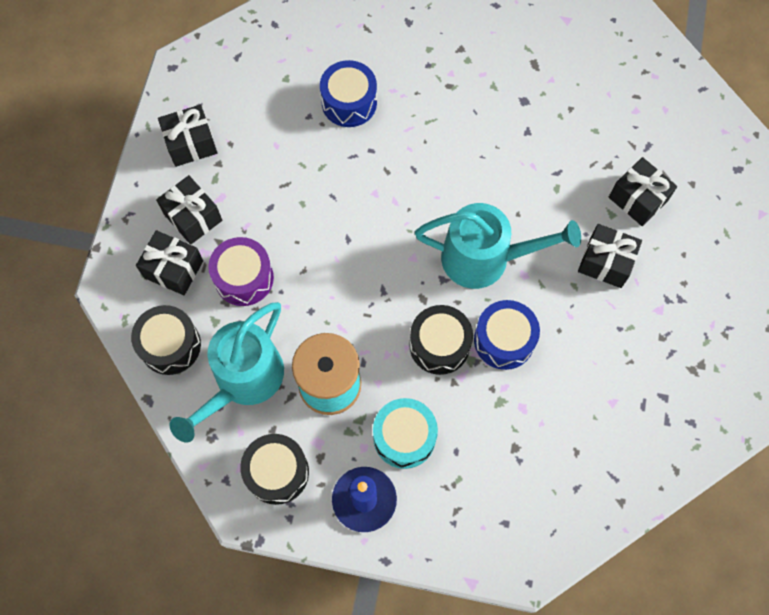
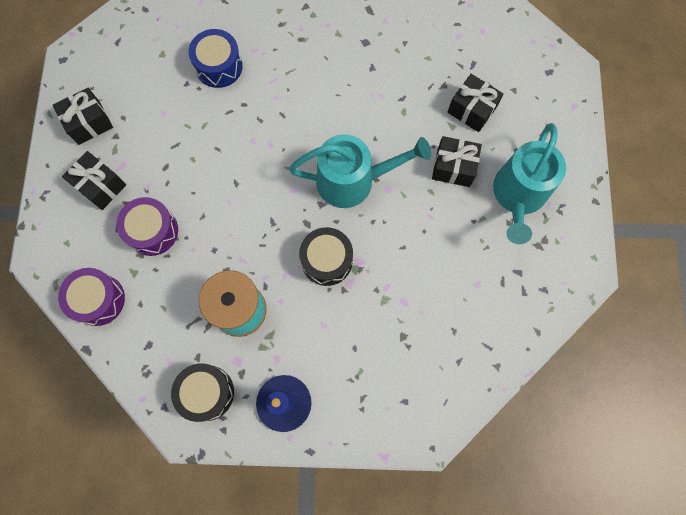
camera: 10 degrees left, 5 degrees up
(170, 345) = (98, 300): black drum -> purple drum
(173, 269) = (91, 234): black gift -> none
(243, 381) = (166, 320): turquoise watering can -> turquoise watering can (518, 196)
(404, 437) = (309, 344): turquoise drum -> none
(504, 340) = (380, 247): blue drum -> none

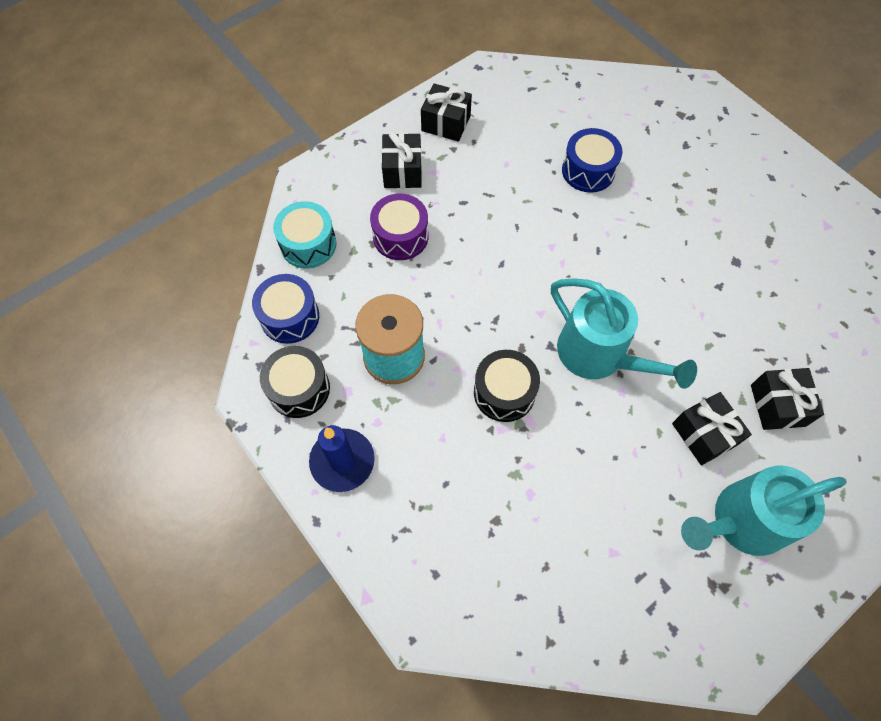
camera: 50 degrees right, 10 degrees down
(98, 300) = (308, 244): purple drum -> turquoise drum
(146, 357) = (290, 317): none -> blue drum

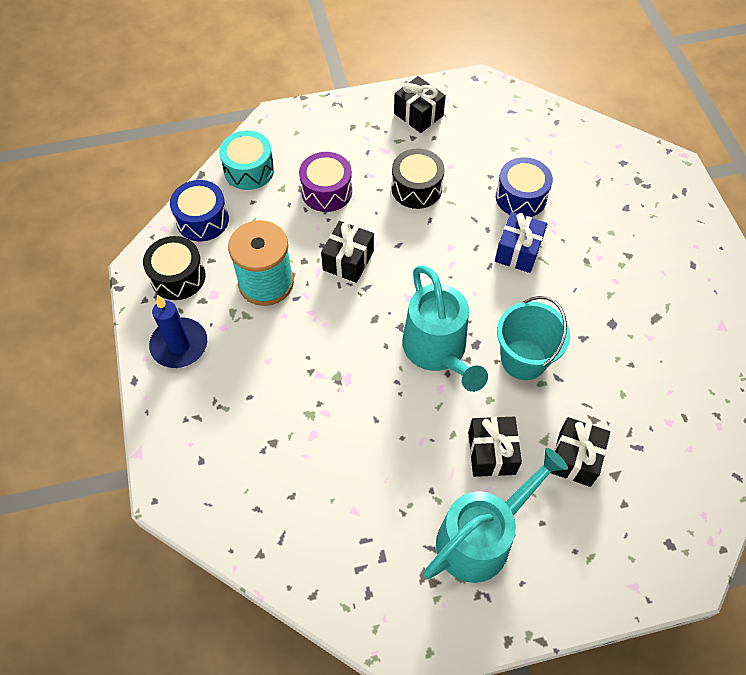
camera: 25 degrees right, 5 degrees down
(402, 171) = (359, 140): black gift -> black gift (348, 260)
(504, 392) = (339, 347): black drum -> black drum (416, 188)
(615, 225) = (518, 251): none -> blue gift
(680, 330) = (523, 359): none -> turquoise bucket
(741, 521) = (481, 537): turquoise watering can -> turquoise watering can turned 135 degrees clockwise

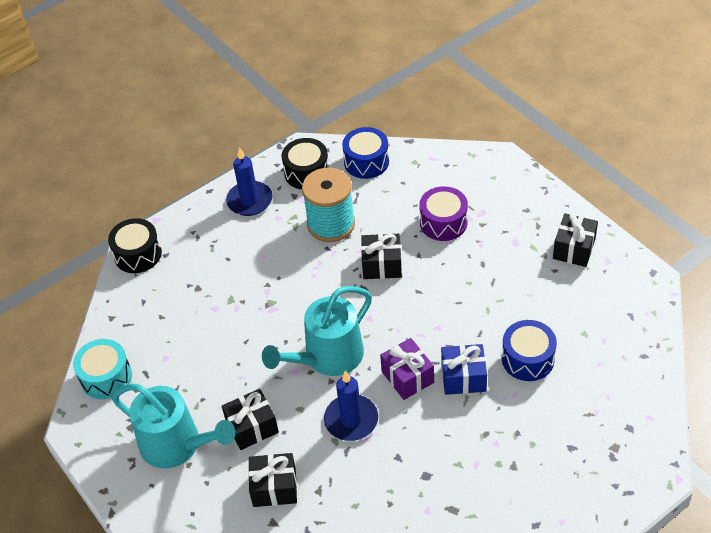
camera: 70 degrees right, 10 degrees down
(249, 170) = (433, 166): turquoise drum -> turquoise drum (106, 377)
(416, 188) = (487, 280): black drum -> black drum (138, 254)
(496, 294) = (407, 377): none -> purple gift
(523, 359) = (351, 420): turquoise bucket -> blue candle

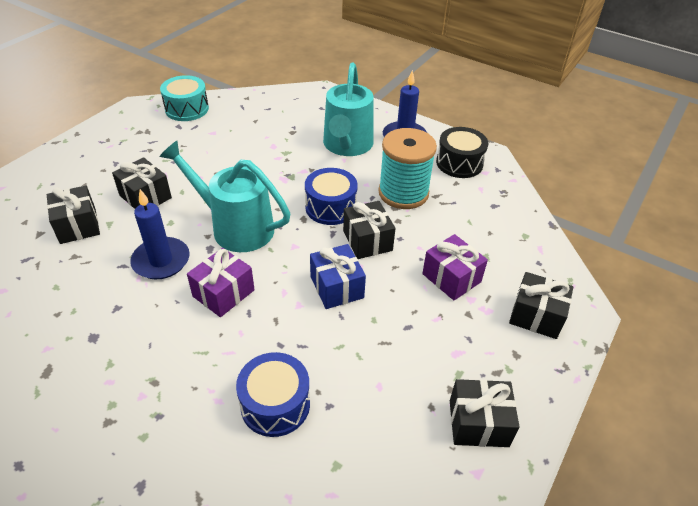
camera: 65 degrees right, 5 degrees down
(138, 254) = (315, 95): black drum -> none
(177, 445) = (123, 159): turquoise watering can -> turquoise watering can (347, 146)
(366, 162) = (500, 199): blue drum -> blue drum (331, 207)
(443, 222) = (451, 278): purple drum -> purple gift
(463, 378) = (232, 343): blue gift -> blue gift (336, 287)
(497, 186) = (536, 316): none -> black gift

